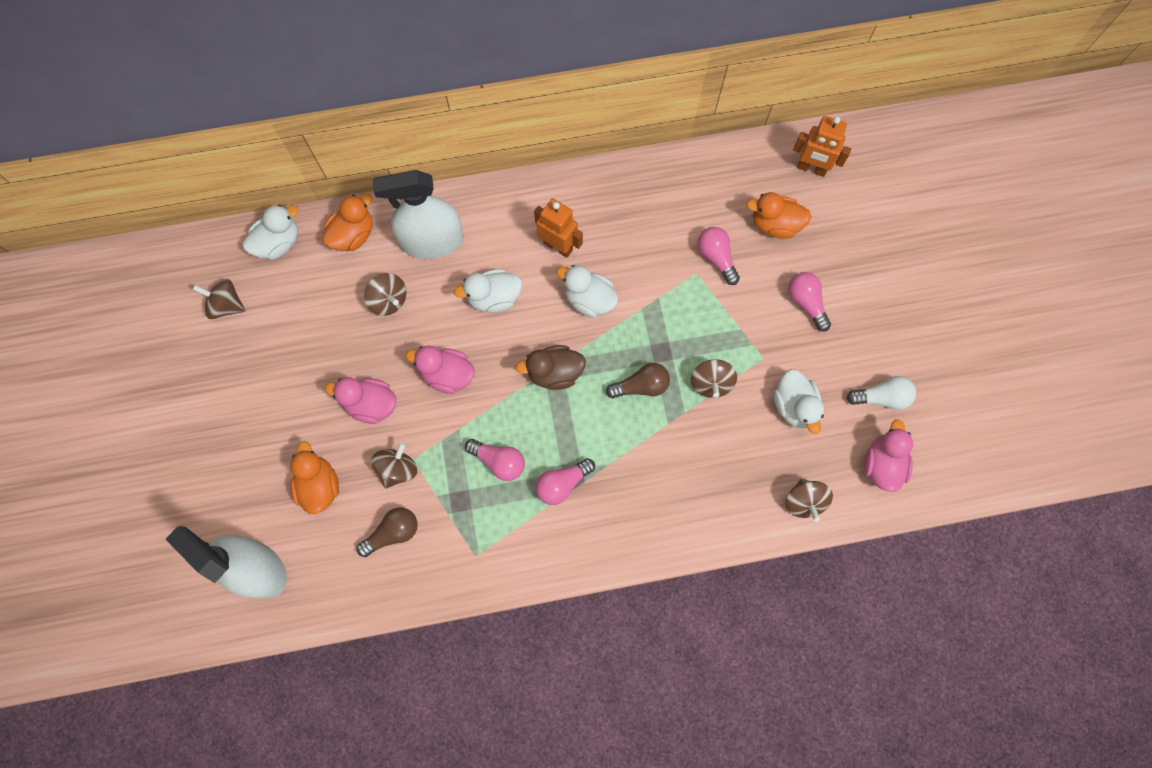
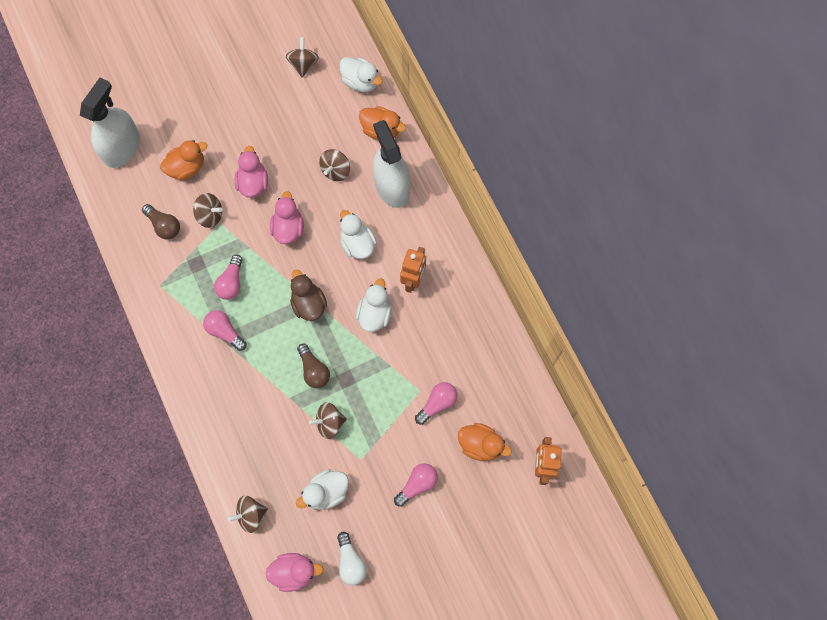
camera: 75 degrees right, 0 degrees up
(775, 225) = (480, 445): orange duck -> orange duck turned 120 degrees clockwise

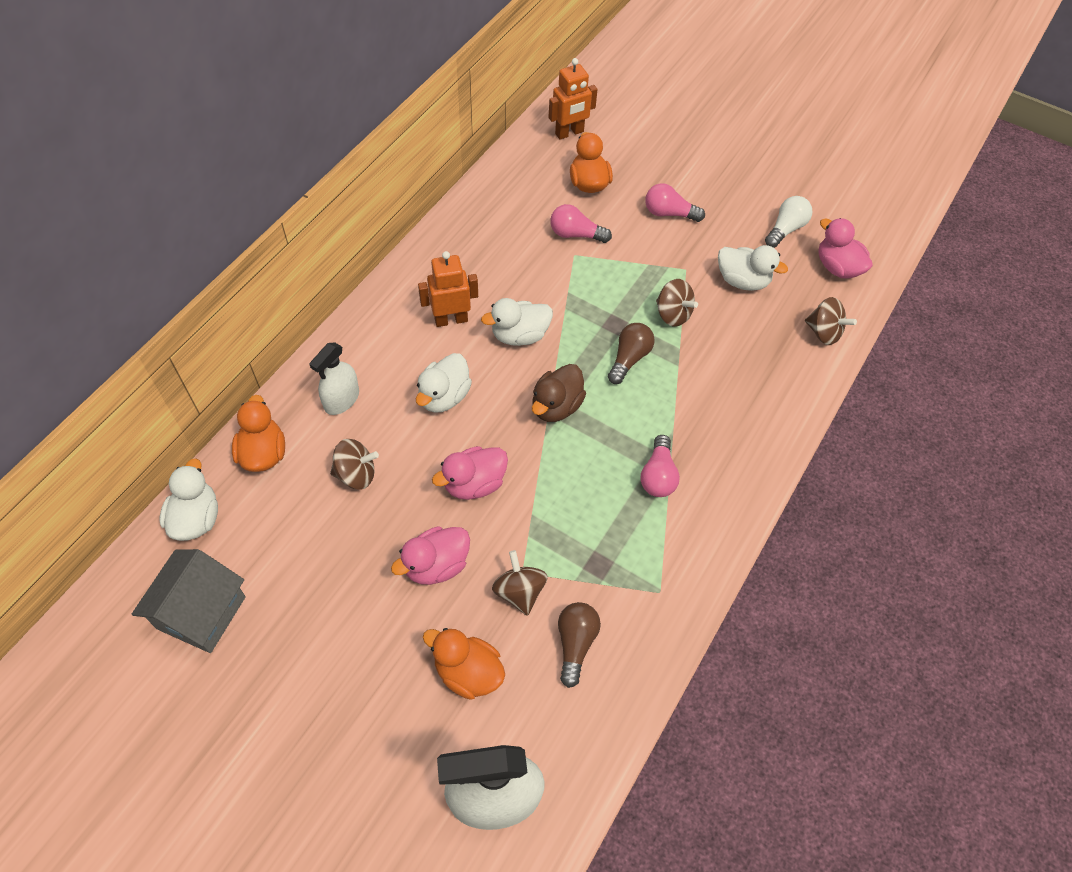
camera: 125 degrees left, 15 degrees down
(231, 282) = (592, 506): pink light bulb -> none
(303, 64) = (201, 612): brown spinning top -> grey house
(392, 186) = (341, 400): white spray bottle -> white spray bottle, size x0.59

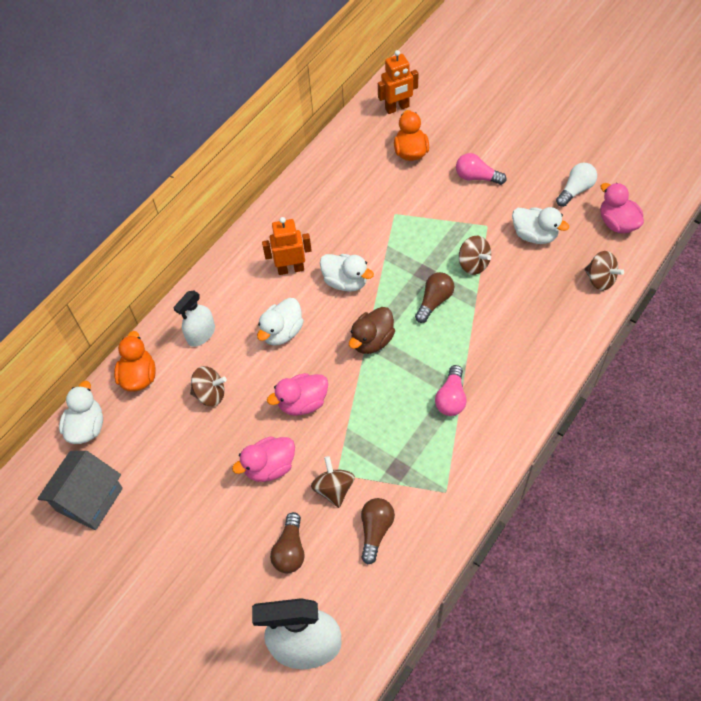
camera: 10 degrees right, 0 degrees up
(468, 672) = (290, 550): orange duck -> brown light bulb
(519, 335) = (345, 282): white duck -> white duck turned 135 degrees counterclockwise
(575, 234) = (397, 196): pink light bulb -> none

